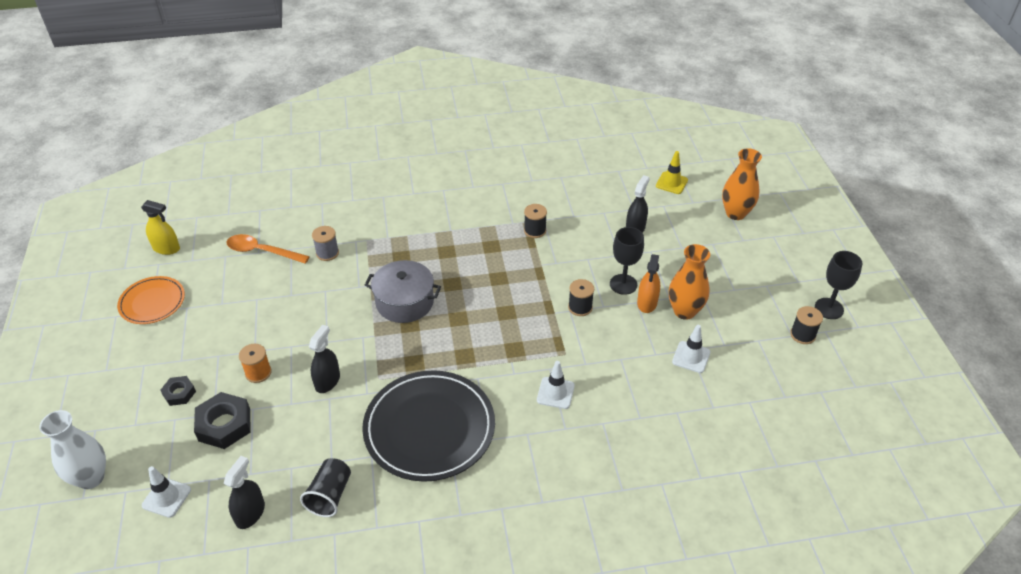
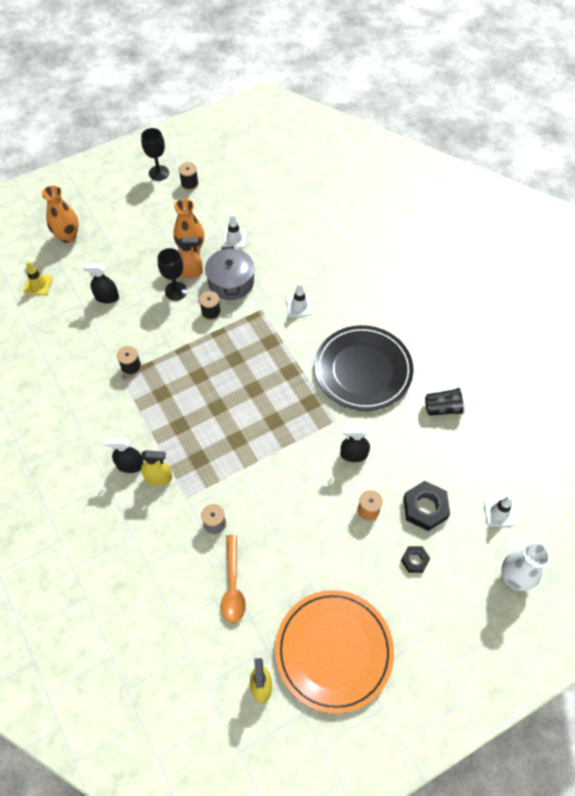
camera: 110 degrees left, 15 degrees up
(152, 302) = (334, 651): orange plate -> orange plate, size x1.79
(250, 513) = (481, 450): black spray bottle -> black spray bottle (130, 465)
(399, 226) = (158, 477): none -> yellow spray bottle
(404, 302) = (251, 434): grey pot -> grey pot (231, 282)

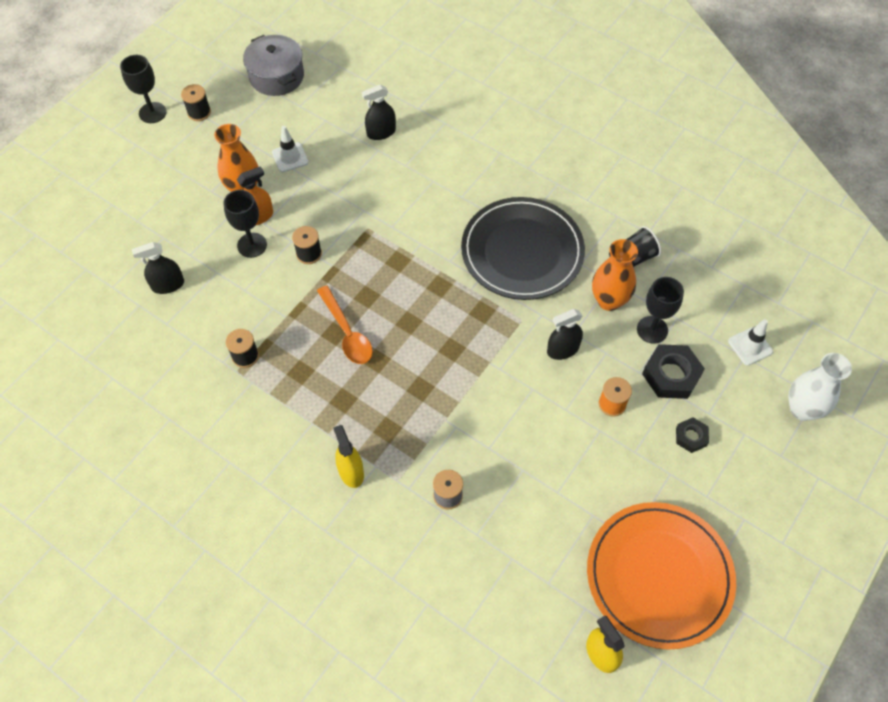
camera: 25 degrees left, 0 degrees up
(38, 284) = (68, 303): yellow traffic cone -> none
(68, 236) = (75, 230): orange vase -> orange vase (609, 300)
(130, 465) = (308, 472): black spray bottle -> black spray bottle (381, 132)
(158, 477) = (351, 472): yellow spray bottle -> yellow spray bottle turned 90 degrees counterclockwise
(231, 282) = (314, 209): grey pot -> grey pot (276, 76)
(233, 585) = (507, 556): orange spoon -> orange spoon (347, 333)
(299, 306) = (410, 207): white traffic cone -> none
(429, 468) = (652, 330): none -> black goblet

